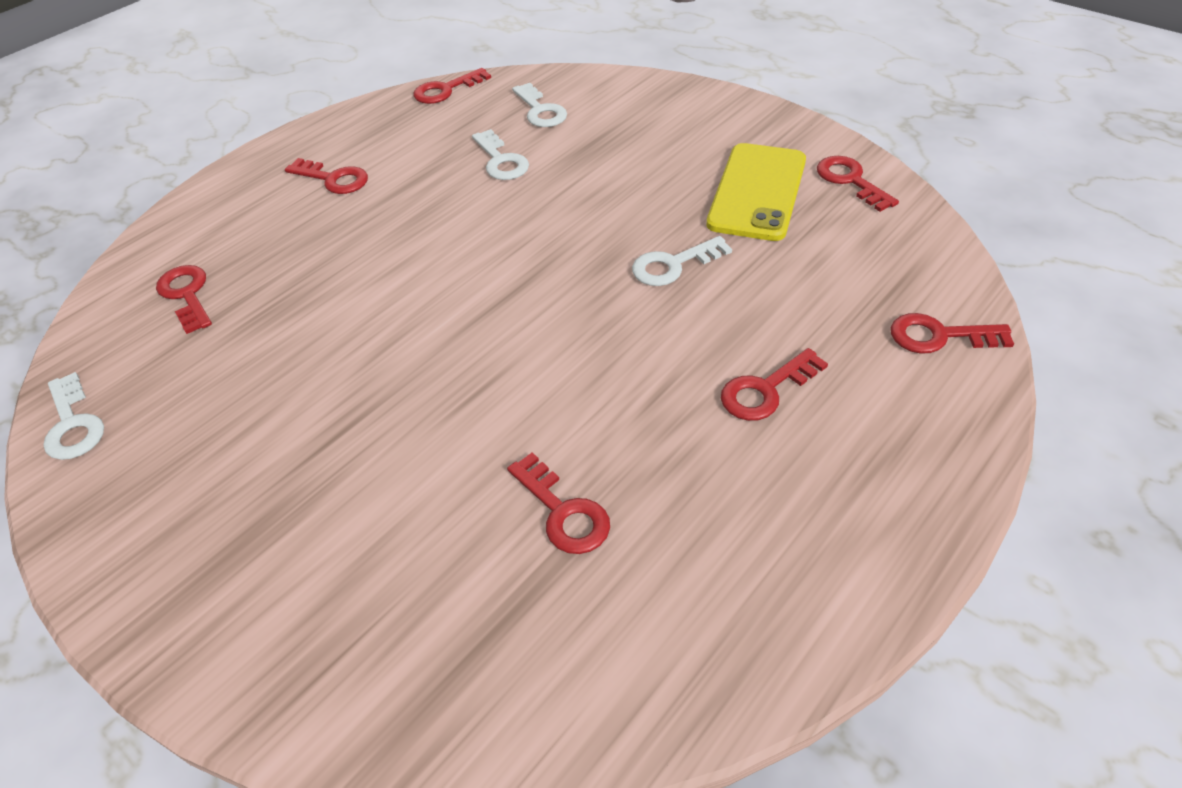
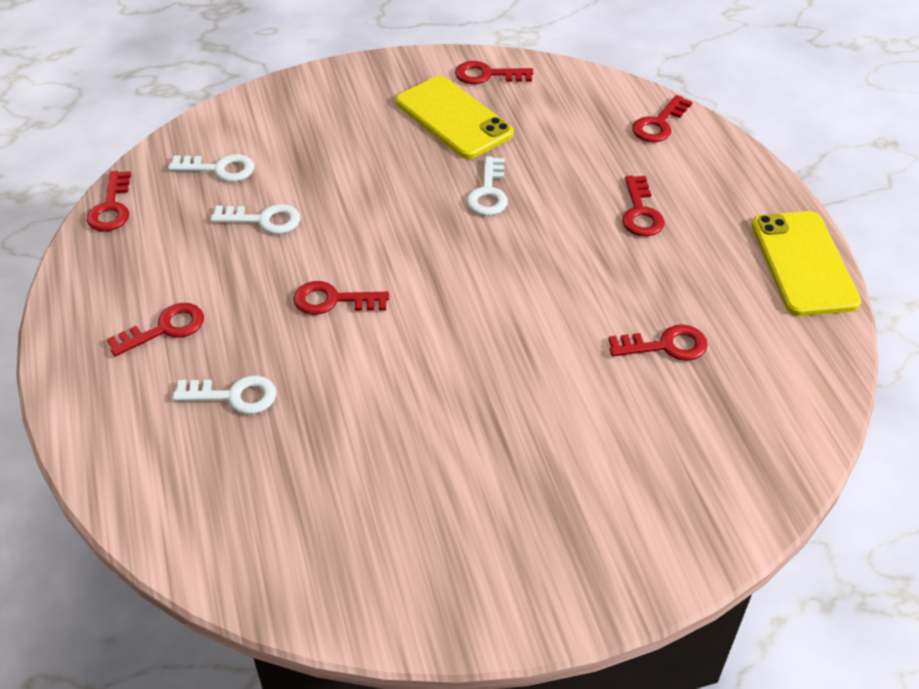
camera: 60 degrees left, 0 degrees up
(73, 424) = (338, 605): white key -> white key (234, 396)
(187, 295) = (232, 481): red key -> red key (333, 300)
(837, 593) = (803, 263): none -> yellow phone

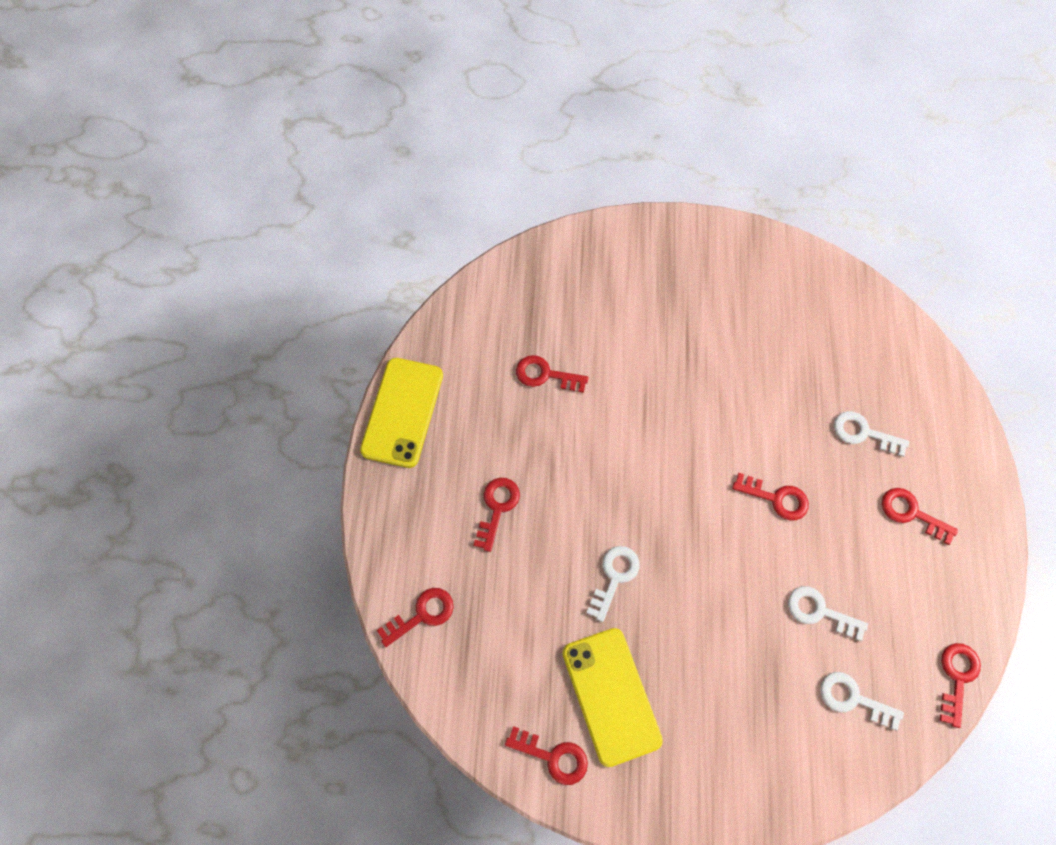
camera: 160 degrees left, 20 degrees up
(165, 329) = (911, 513): red key -> red key turned 45 degrees clockwise

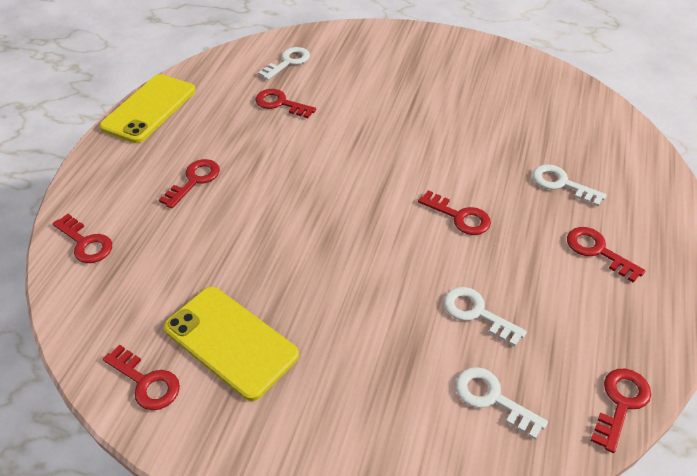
camera: 15 degrees right, 20 degrees down
(422, 615) = (85, 243): red key -> red key turned 60 degrees clockwise
(611, 696) = (230, 341): yellow phone -> yellow phone turned 45 degrees counterclockwise
(614, 577) = (277, 248): white key -> white key (288, 62)

